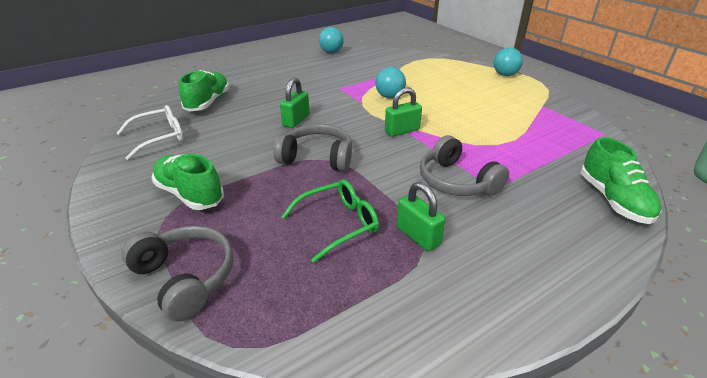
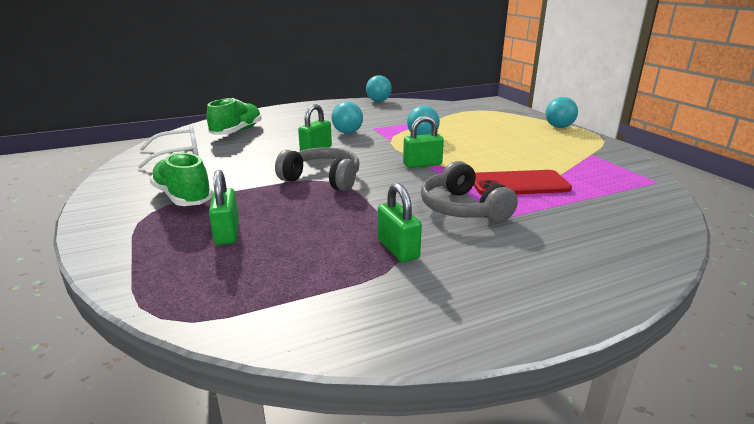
camera: 10 degrees right, 10 degrees down
(185, 278) = (144, 259): grey headphones -> none
(253, 235) = (227, 233): none -> green padlock
(317, 96) = (347, 132): none -> turquoise ball
(338, 224) = (317, 232): green glasses -> none
(494, 147) = (519, 184): none -> red phone
(613, 200) = (642, 238): green shoe -> none

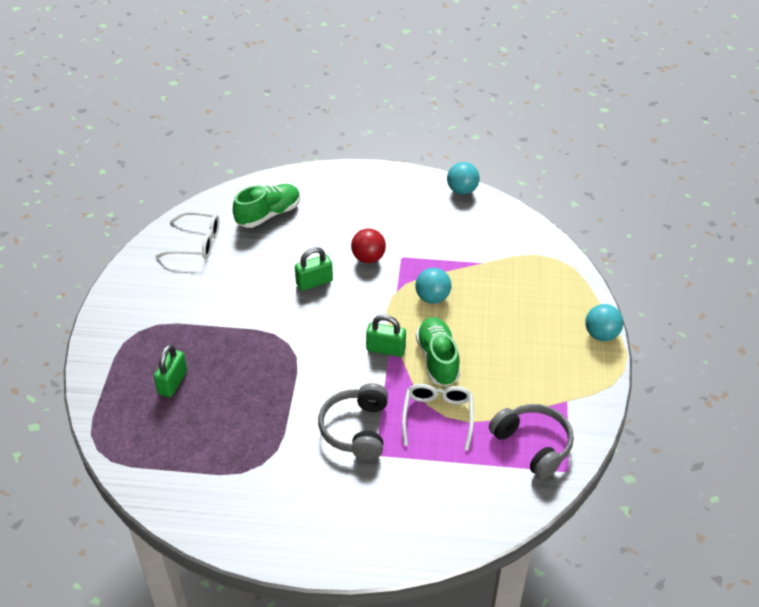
camera: 30 degrees right, 20 degrees up
(183, 197) = (167, 320): green shoe -> green shoe (437, 359)
(323, 179) = (284, 337): grey headphones -> grey headphones (533, 445)
(347, 132) = (368, 258): turquoise ball -> red ball
(398, 249) = (268, 454): green padlock -> none
(519, 184) = (438, 417): red phone -> white glasses

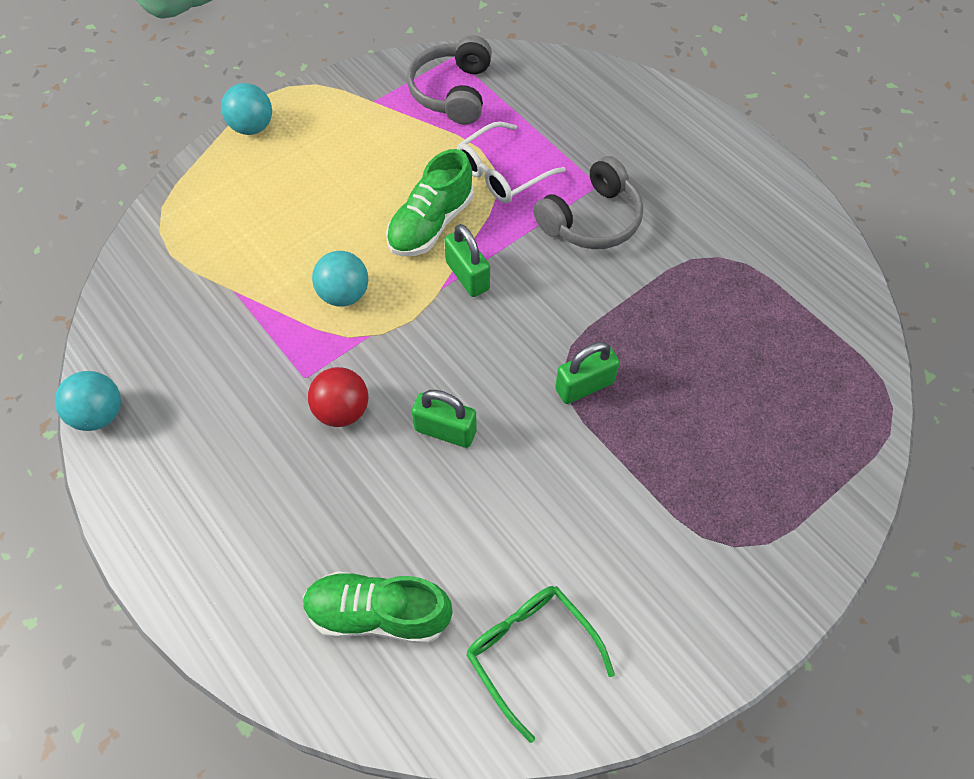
camera: 135 degrees left, 15 degrees up
(173, 382) = (744, 426): green padlock -> green padlock (584, 386)
(196, 242) = (531, 652): white glasses -> green glasses

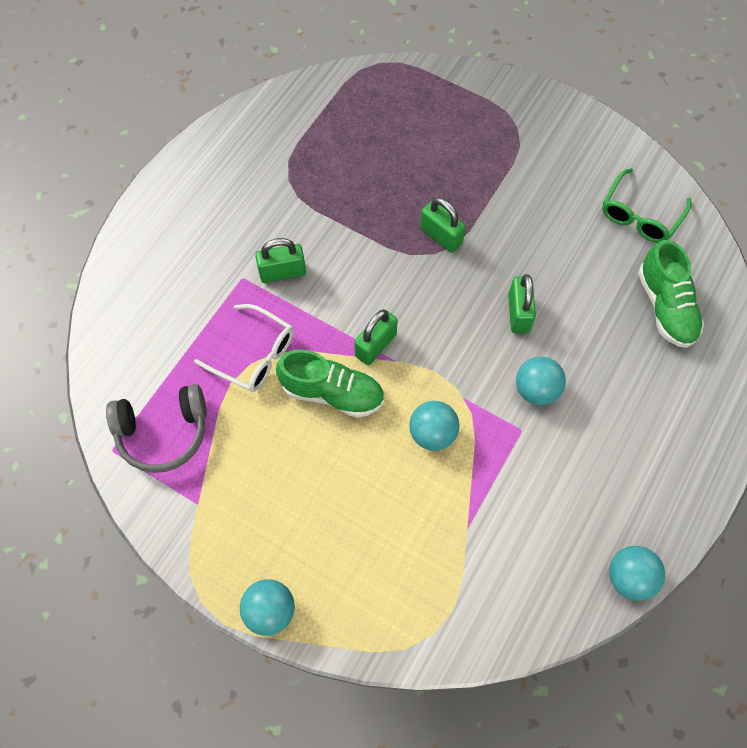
camera: 110 degrees left, 5 degrees up
(342, 410) = (536, 390): red ball -> turquoise ball
(591, 219) = (282, 272): grey headphones -> green padlock

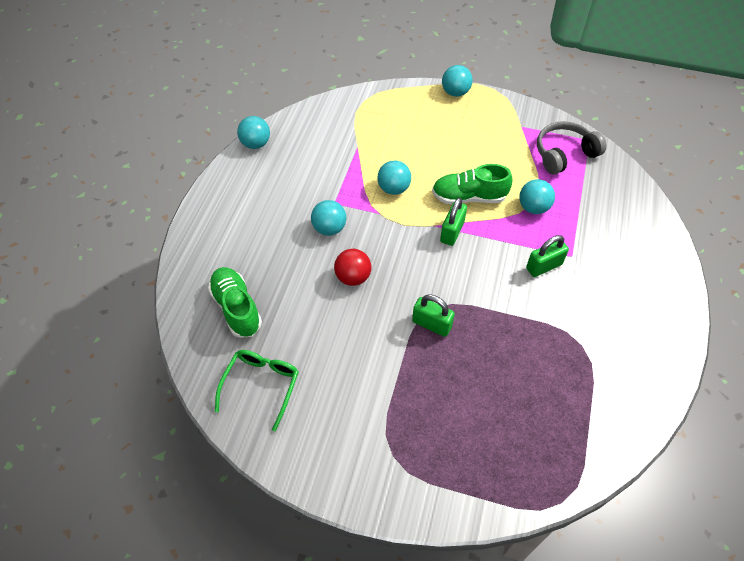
camera: 165 degrees right, 10 degrees down
(254, 355) = (533, 207): white glasses -> turquoise ball
(518, 313) = (353, 277): green padlock -> red ball

